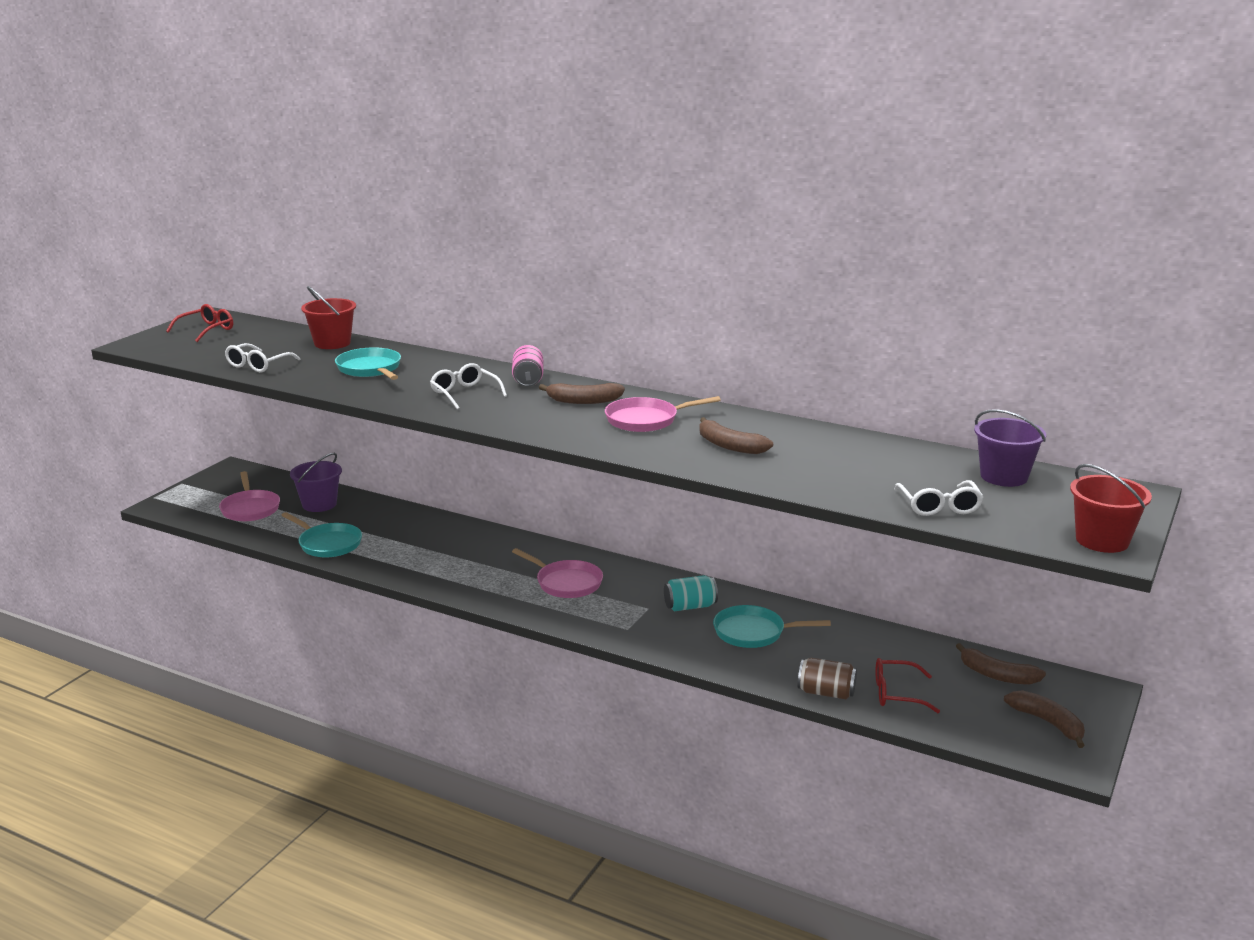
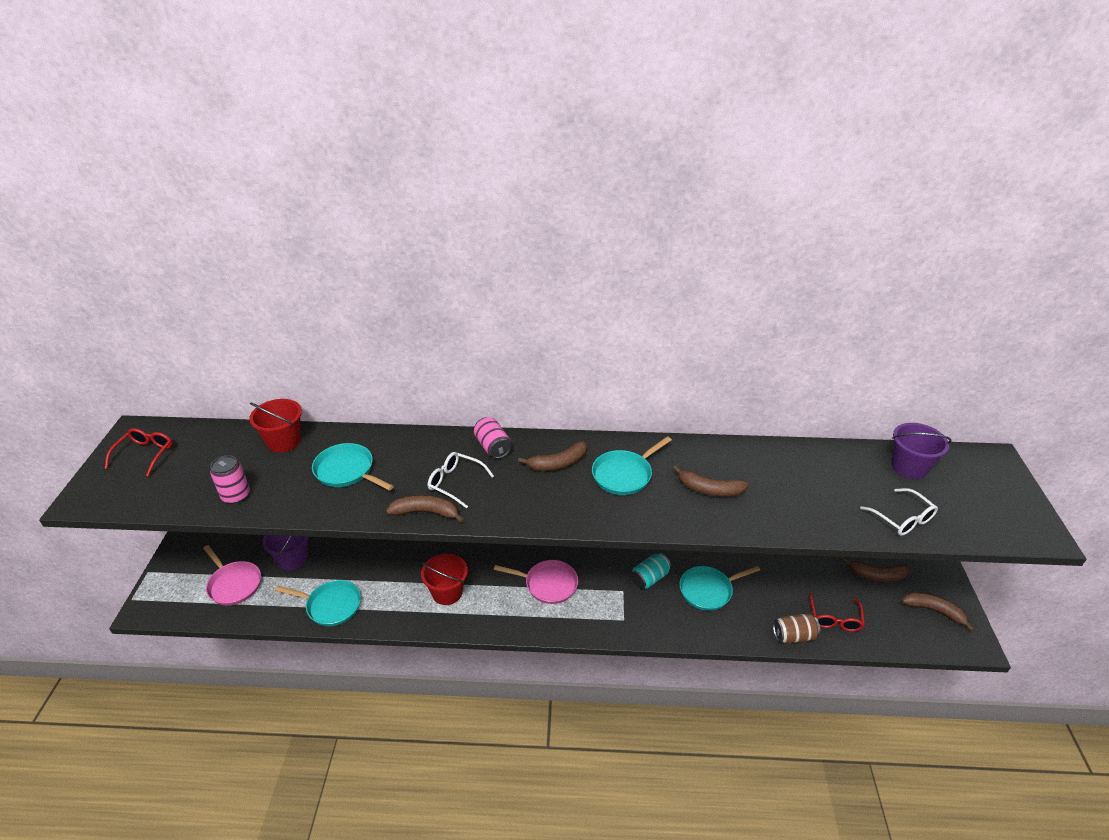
camera: 25 degrees left, 15 degrees up
(258, 365) = (236, 495): white glasses -> pink can
(416, 405) = (426, 512): none -> brown banana
(646, 420) = (624, 475): pink pan -> turquoise pan
(897, 693) = (834, 618): red glasses -> red glasses turned 60 degrees counterclockwise
(1102, 540) = (1024, 523): red bucket -> red bucket (447, 592)

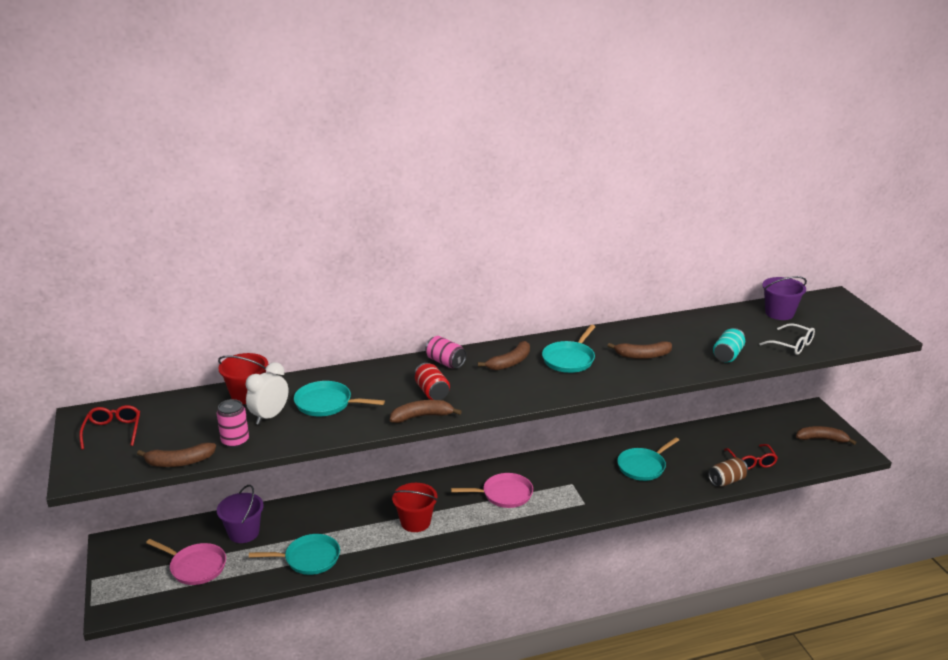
camera: 20 degrees left, 10 degrees down
(286, 473) = (270, 416): none -> white clock
(455, 483) = (432, 392): white glasses -> red can
(649, 578) = (590, 469): turquoise can -> turquoise can (727, 355)
(876, 575) = (768, 425): brown banana -> brown banana (179, 462)

